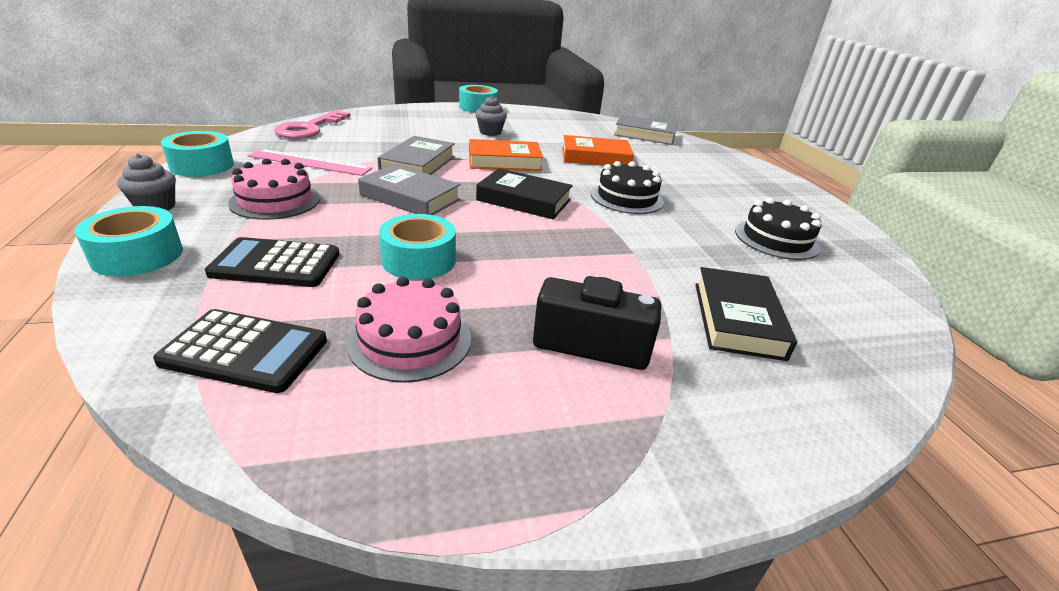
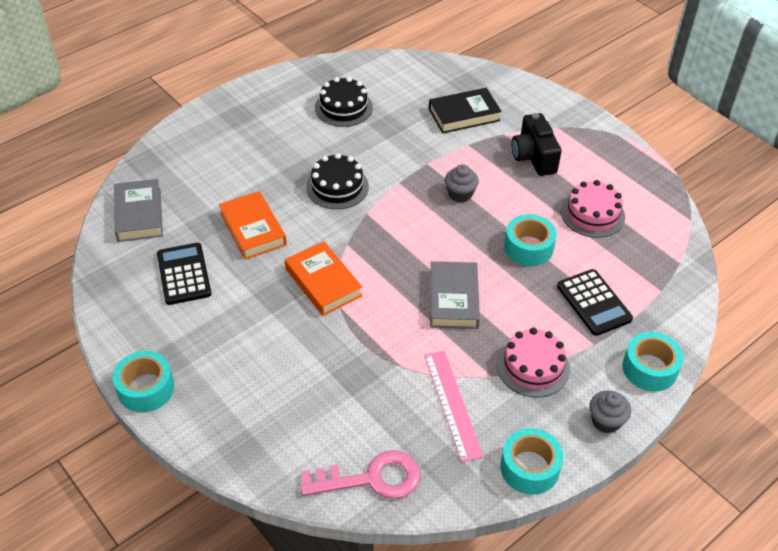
camera: 115 degrees left, 15 degrees up
(245, 351) = (654, 261): black calculator -> black calculator (184, 274)
(418, 164) = (385, 333): grey book -> none
(490, 132) = (243, 330): grey cupcake -> grey cupcake (460, 194)
(524, 200) = (396, 238): black book -> none

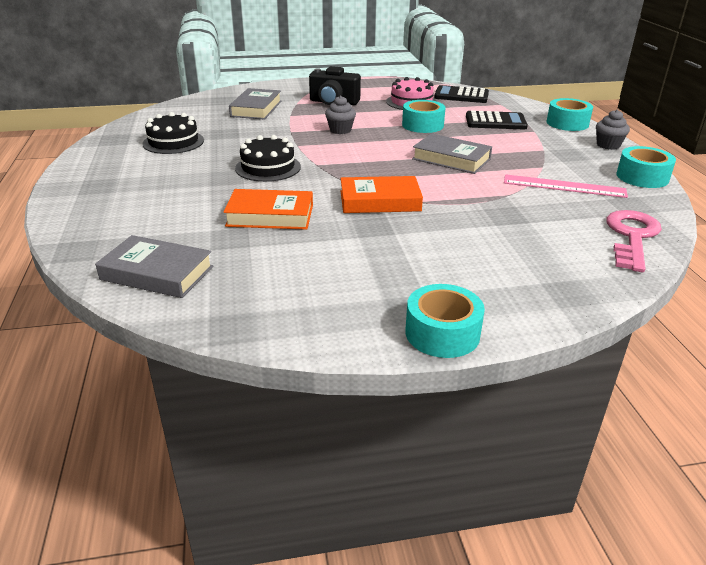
camera: 60 degrees left, 15 degrees down
(184, 274) = (288, 267): black calculator -> black calculator (461, 95)
(464, 115) = (256, 109): black book -> grey book
(533, 366) = (542, 152): pink cake -> none

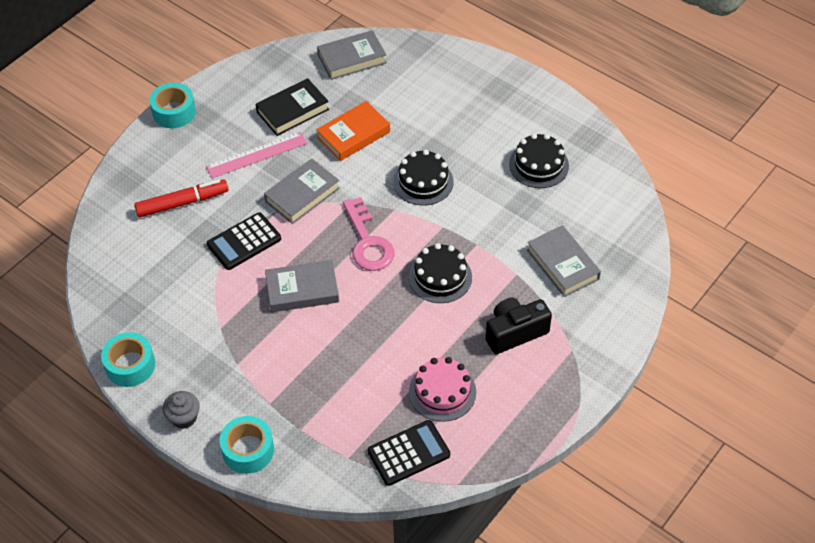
camera: 140 degrees right, 20 degrees up
(296, 261) = (292, 111): none -> black book
(340, 130) = (440, 277): grey cupcake -> black cake
(380, 201) = (302, 195): orange book -> grey book
(422, 125) = (381, 341): turquoise tape -> none
(495, 122) = (320, 400): black calculator -> black calculator (244, 242)
(511, 245) = (182, 203): none -> red marker
(564, 186) = (186, 304): pink ruler -> pink ruler (256, 155)
(632, 237) = (109, 262): pink key -> pink key (367, 242)

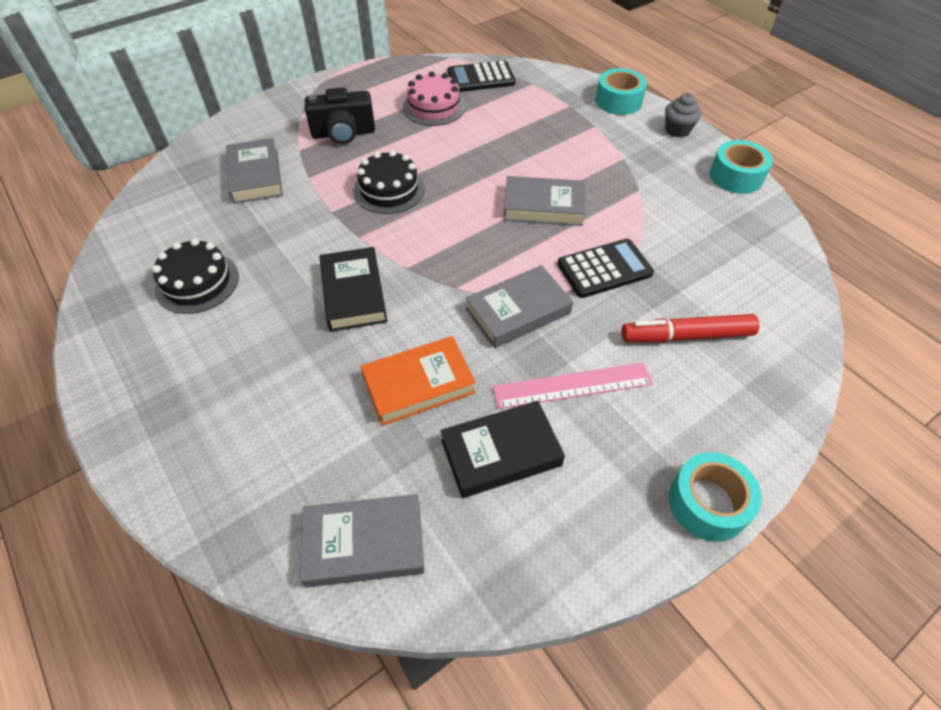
camera: 165 degrees left, 0 degrees up
(367, 242) = (453, 238): pink key -> none
(423, 182) = (354, 293): black cake -> black book

